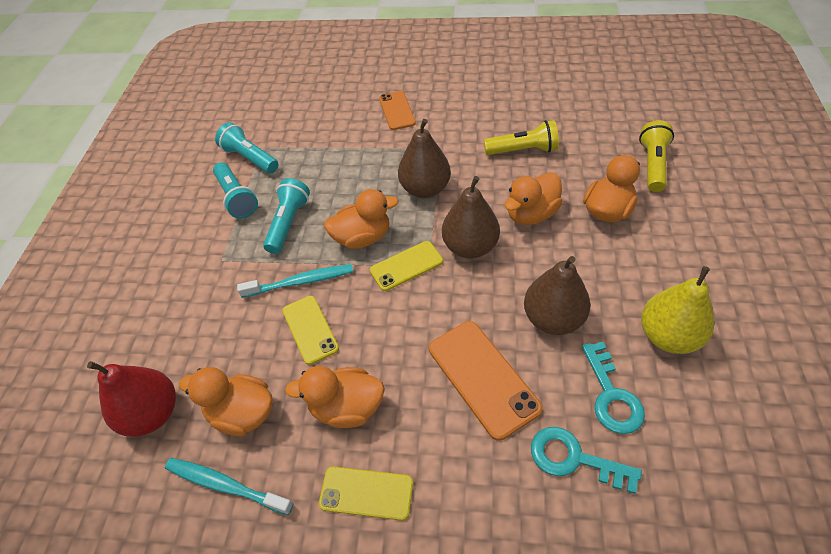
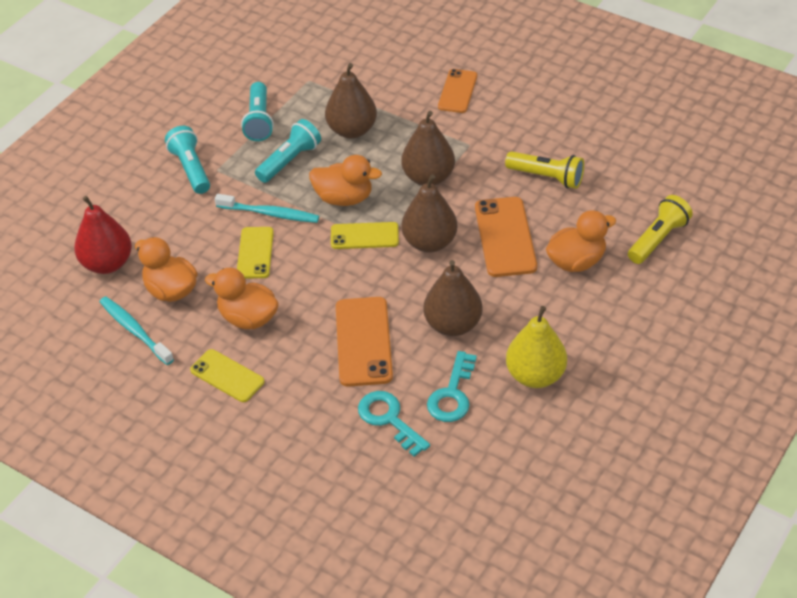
camera: 25 degrees right, 5 degrees down
(250, 158) = (291, 87): turquoise flashlight -> turquoise flashlight (191, 169)
(329, 174) = (352, 130): none -> brown pear
(531, 214) = (505, 237): orange duck -> orange phone

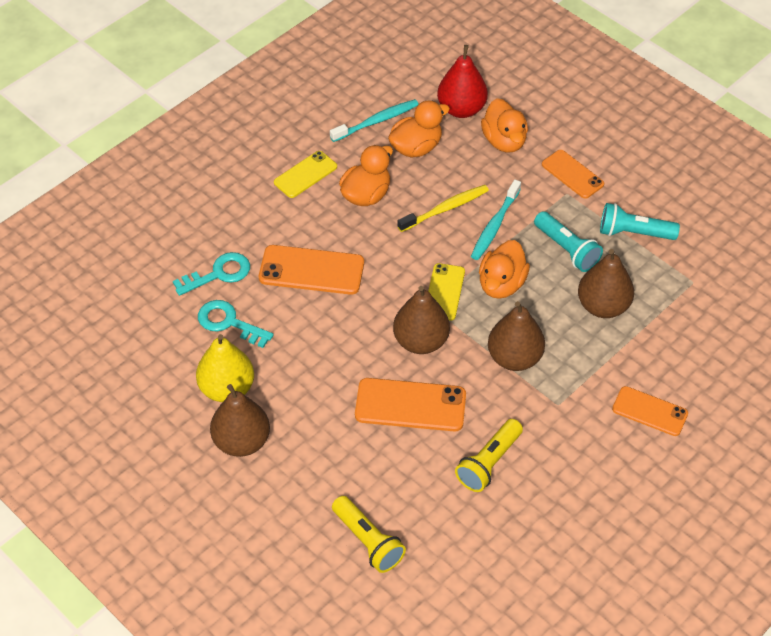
camera: 100 degrees right, 5 degrees up
(191, 169) = (572, 174): turquoise flashlight -> orange phone
(255, 253) = (445, 209): yellow phone -> yellow toothbrush
(452, 325) = (309, 339): brown pear -> brown pear (242, 441)
(576, 261) = (358, 458): orange duck -> orange duck (504, 141)

